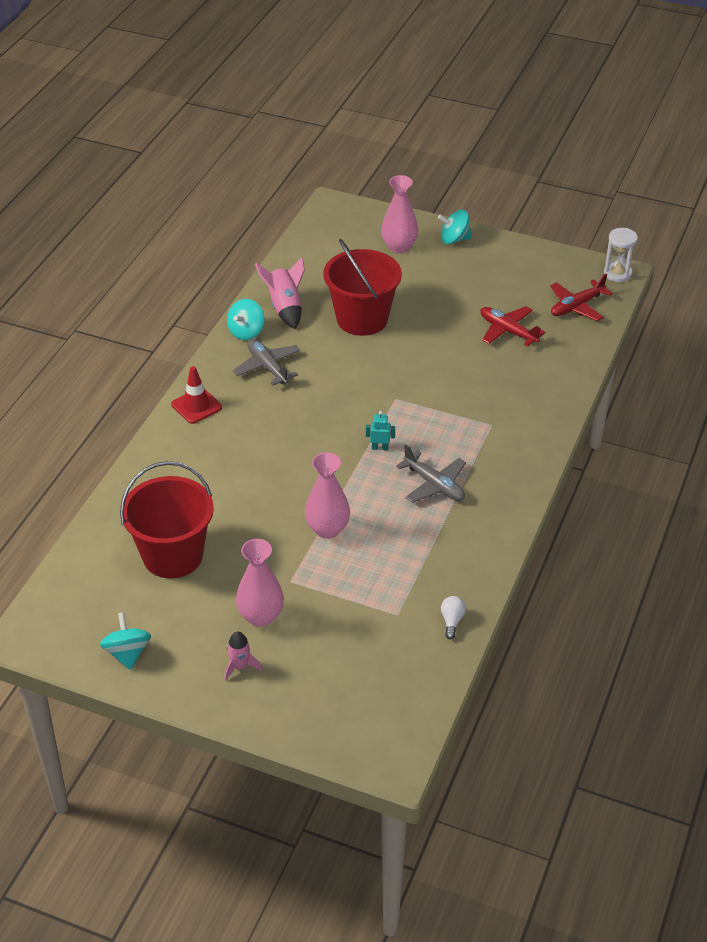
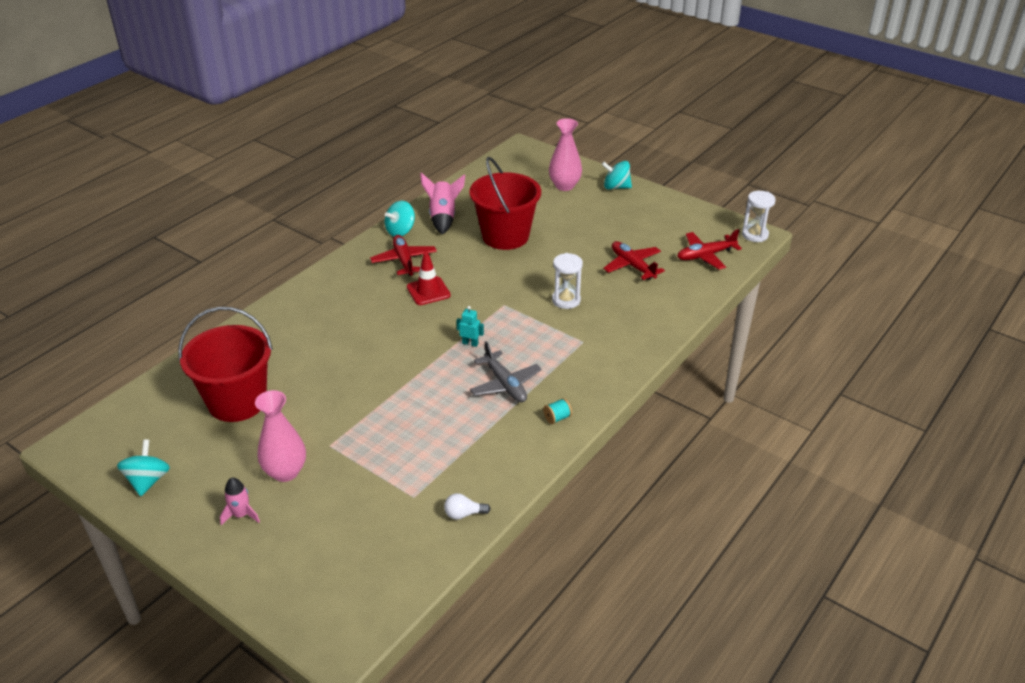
camera: 15 degrees right, 5 degrees down
(196, 406) = (327, 282): red traffic cone -> red traffic cone (428, 291)
(267, 367) = (404, 261): grey plane -> red plane
(327, 529) = (387, 405): pink vase -> none
(452, 621) = (463, 514): white light bulb -> white light bulb turned 120 degrees counterclockwise
(456, 382) = (566, 300): none -> white hourglass
(499, 509) = (557, 418): none -> turquoise spool

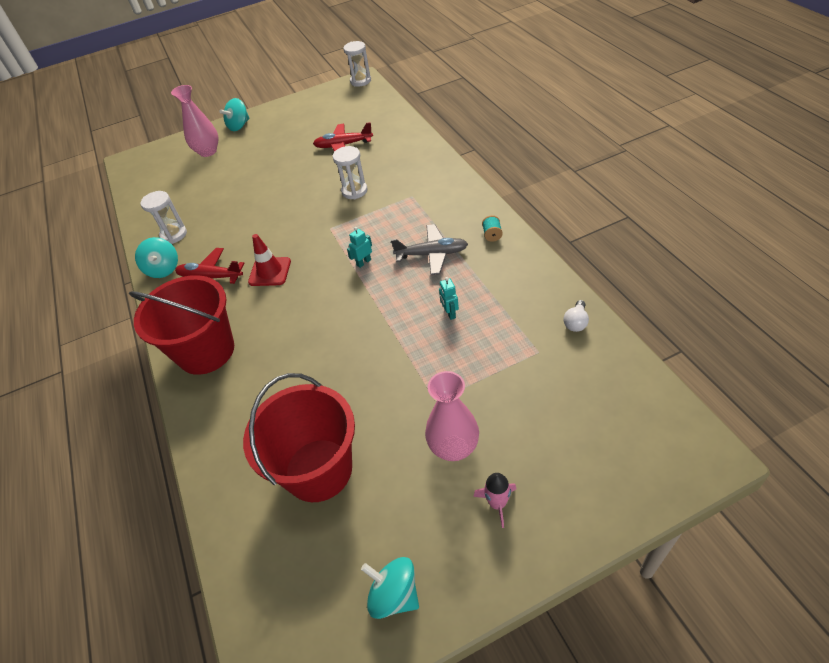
camera: 55 degrees left, 10 degrees up
(433, 422) = (450, 313): none -> turquoise robot
(443, 218) = (174, 235): pink rocket -> white hourglass
(505, 236) = (240, 203): red bucket -> red bucket (206, 351)
(705, 255) = (363, 108): red plane -> none

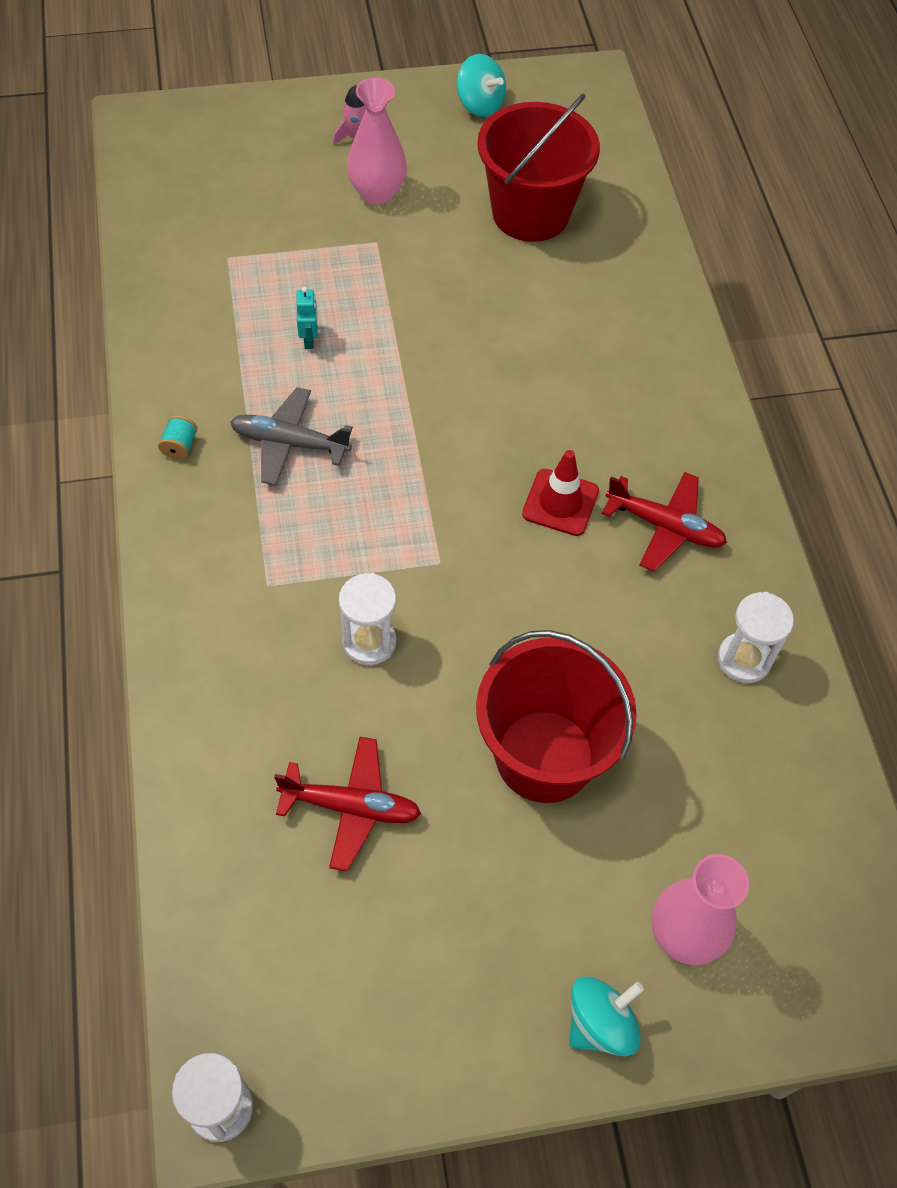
camera: 175 degrees left, 10 degrees up
(163, 269) = (754, 577): turquoise spinning top -> none
(206, 351) = (667, 394): red bucket -> red bucket (544, 756)
(363, 262) = (401, 466): turquoise robot -> none
(576, 322) = (159, 276): white light bulb -> none

